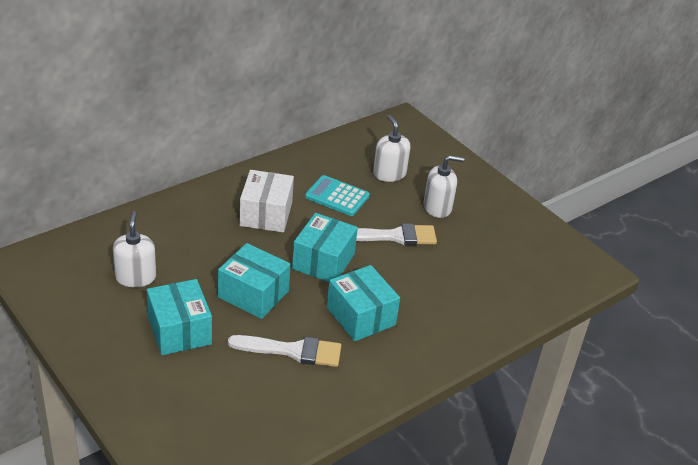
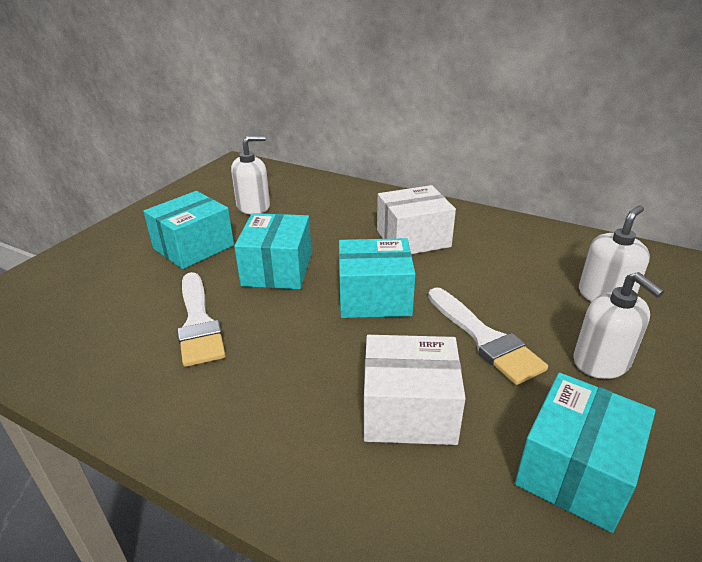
camera: 70 degrees right, 5 degrees down
(337, 196) = (502, 271): turquoise calculator -> none
(361, 316) = (296, 358): turquoise box -> turquoise box (575, 470)
(429, 289) = (409, 410): none -> white box

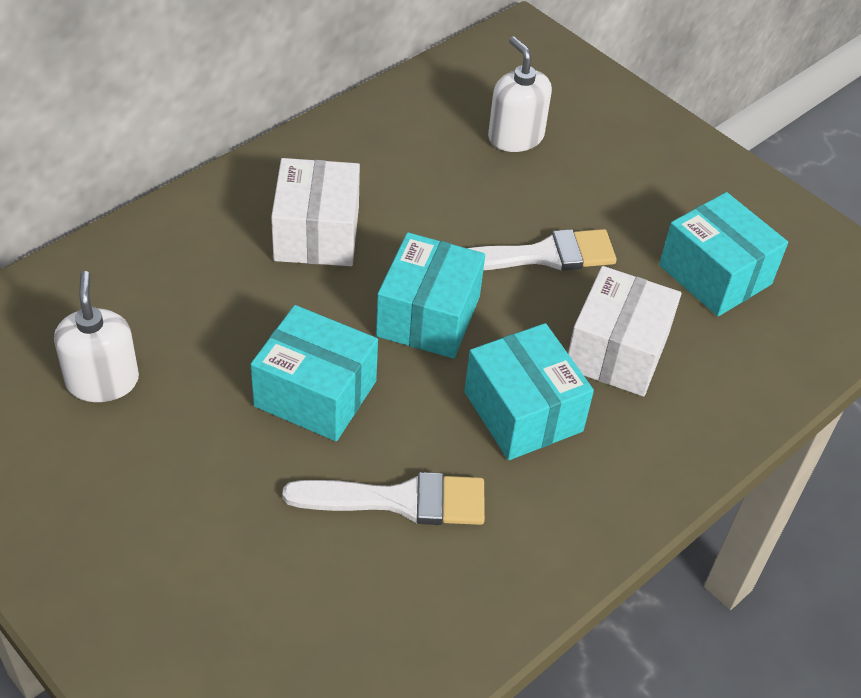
camera: 75 degrees left, 15 degrees up
(193, 247) = (194, 481): turquoise box -> turquoise box (523, 411)
(601, 362) = (606, 193): white soap dispenser -> none

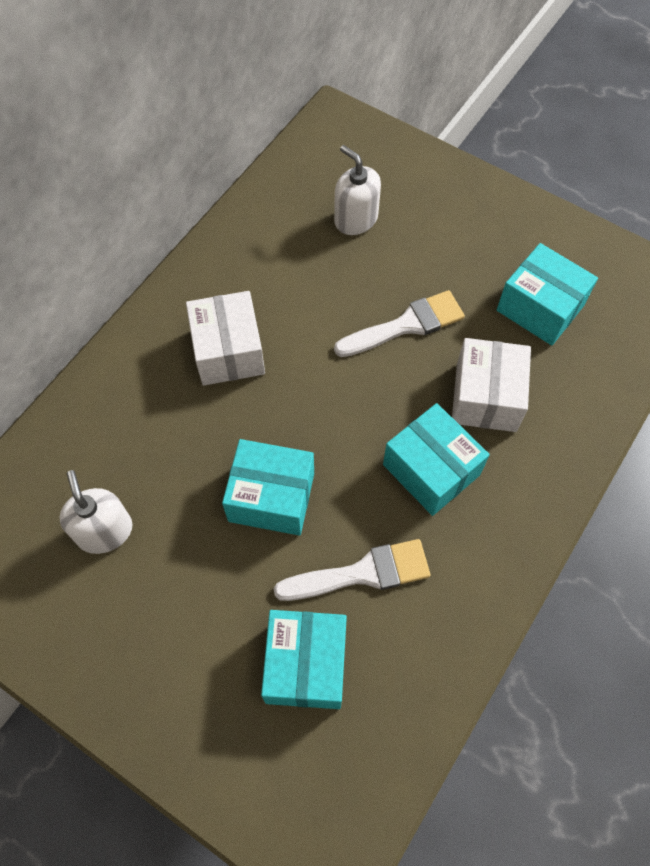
camera: 10 degrees left, 15 degrees up
(428, 316) = (336, 404): turquoise box -> turquoise box (305, 664)

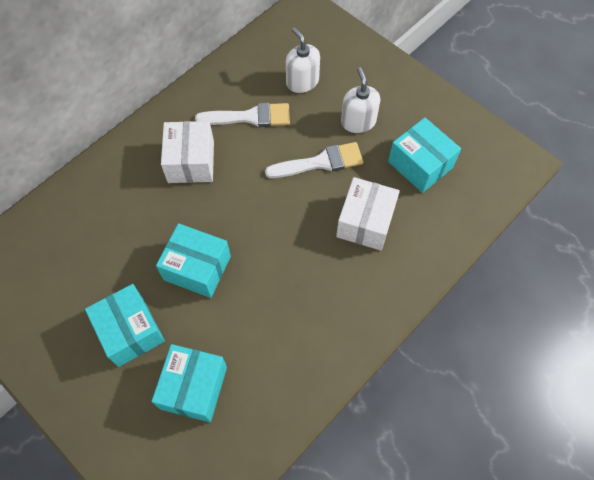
camera: 10 degrees right, 0 degrees up
(104, 531) = (78, 272): white soap dispenser -> white soap dispenser (358, 121)
(362, 573) = (247, 331): white brush -> white brush (250, 117)
(431, 469) = (314, 267): turquoise box -> turquoise box (130, 331)

